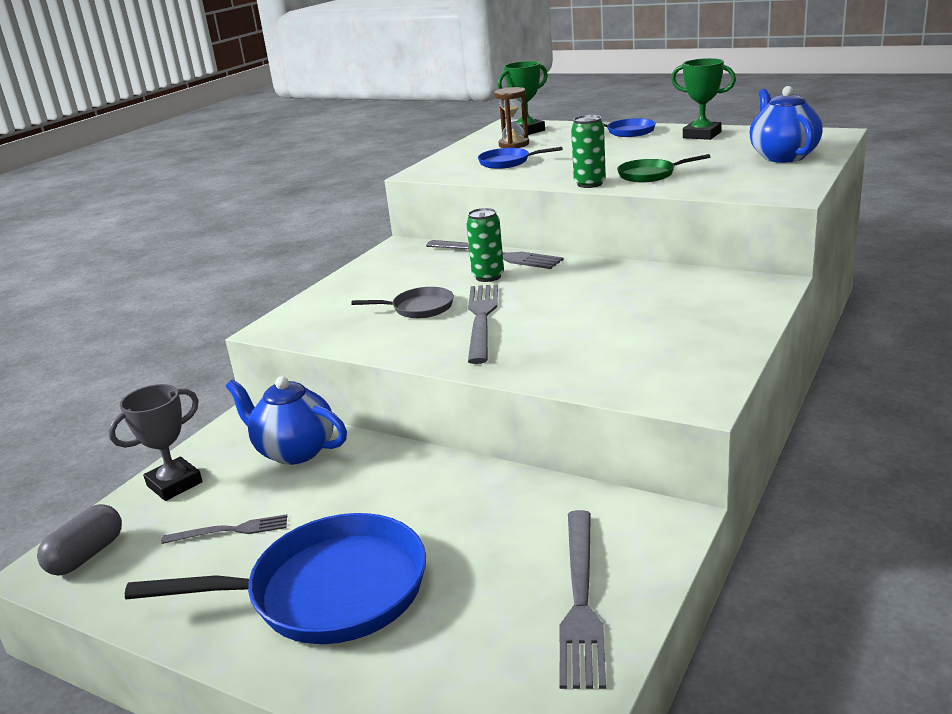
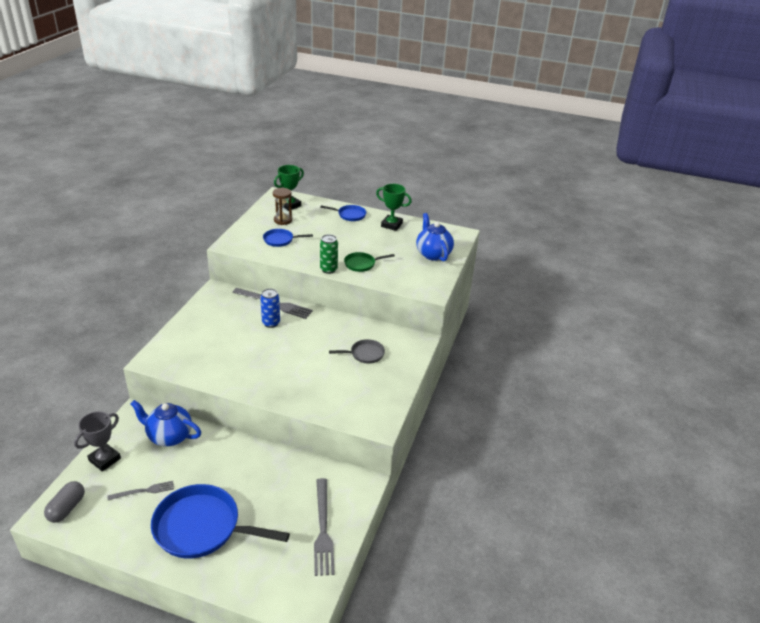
camera: 15 degrees left, 10 degrees up
(328, 591) = (202, 527): blue pan -> blue pan turned 150 degrees counterclockwise
(419, 308) = (234, 348): grey pan -> grey pan (365, 354)
(481, 319) = (270, 359): grey fork -> none
(488, 277) = (271, 323): green can -> blue can

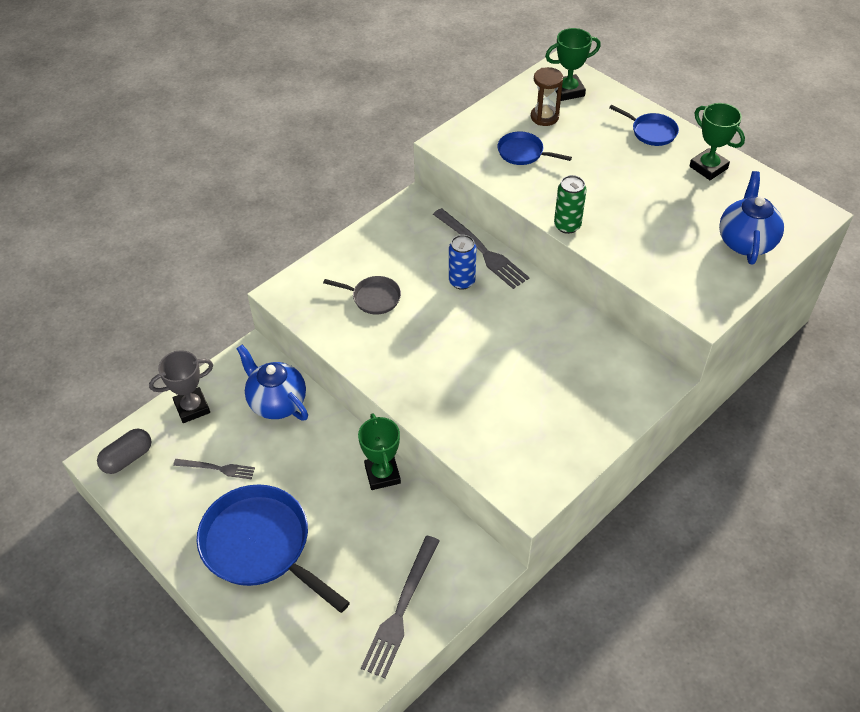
camera: 30 degrees right, 15 degrees up
(267, 455) = (382, 474): none -> green trophy
(361, 264) = (622, 229): green pan -> none
(365, 354) = (567, 376): grey pan -> grey pan (373, 298)

